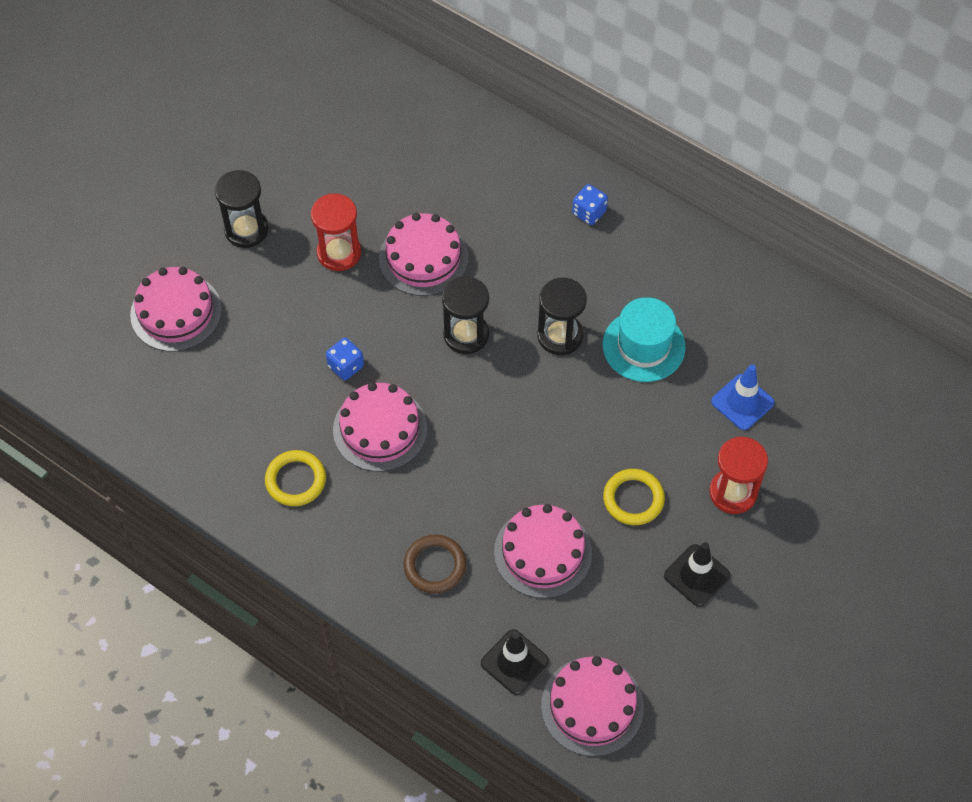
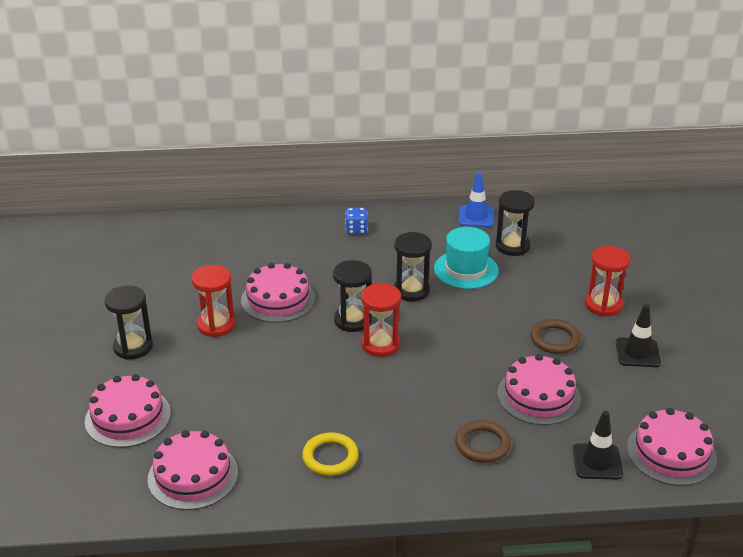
camera: 40 degrees left, 25 degrees down
(346, 366) = (291, 378): blue dice -> none
(380, 429) = (355, 396): pink cake -> pink cake (193, 475)
(462, 384) = (380, 344): none -> red hourglass
(633, 499) = (555, 339): yellow ring -> brown ring
(727, 347) = (512, 246): none -> black hourglass
(742, 402) = (553, 264): blue traffic cone -> blue traffic cone (476, 216)

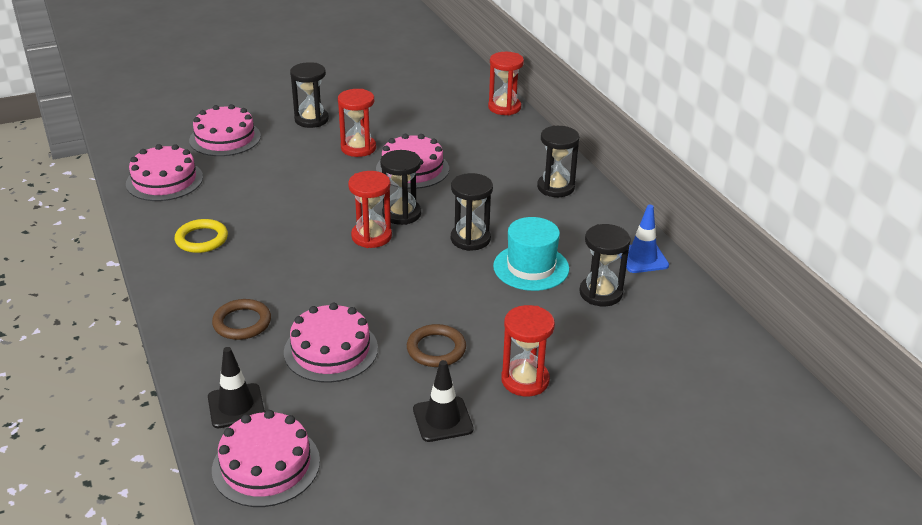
camera: 70 degrees right, 0 degrees up
(200, 223) = (504, 107): none -> red hourglass
(356, 230) = (555, 187): blue dice -> black hourglass

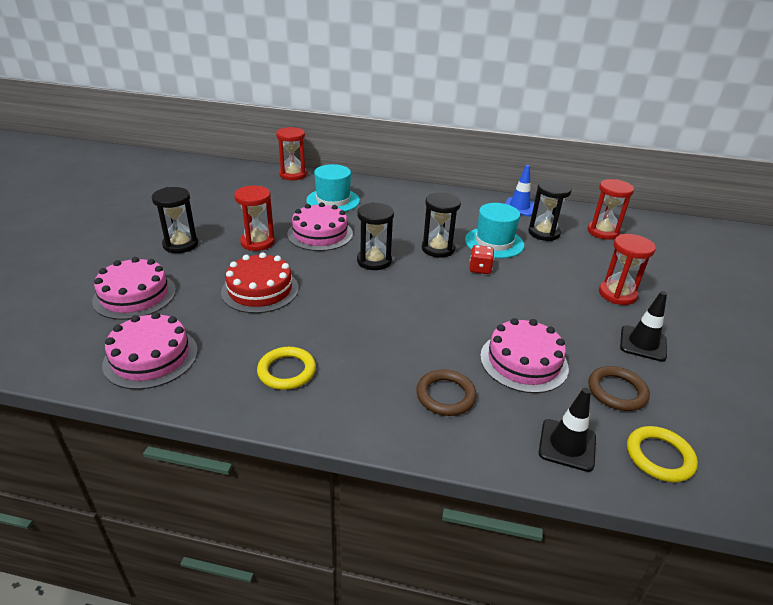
camera: 55 degrees left, 0 degrees up
(266, 465) = (659, 457): pink cake -> yellow ring
(290, 182) = (260, 290): none -> red cake
(371, 236) = (388, 284): red hourglass -> red hourglass (603, 232)
(436, 349) = (558, 314): brown ring -> brown ring (617, 391)
(463, 276) = (480, 269): none -> red dice
(484, 148) = (333, 200): none -> turquoise hat
(555, 187) = (412, 199): black hourglass -> none

